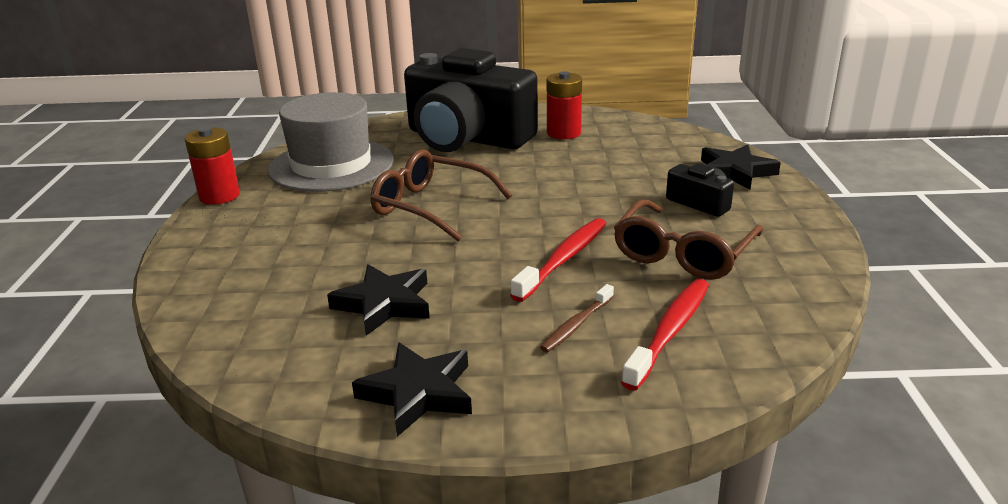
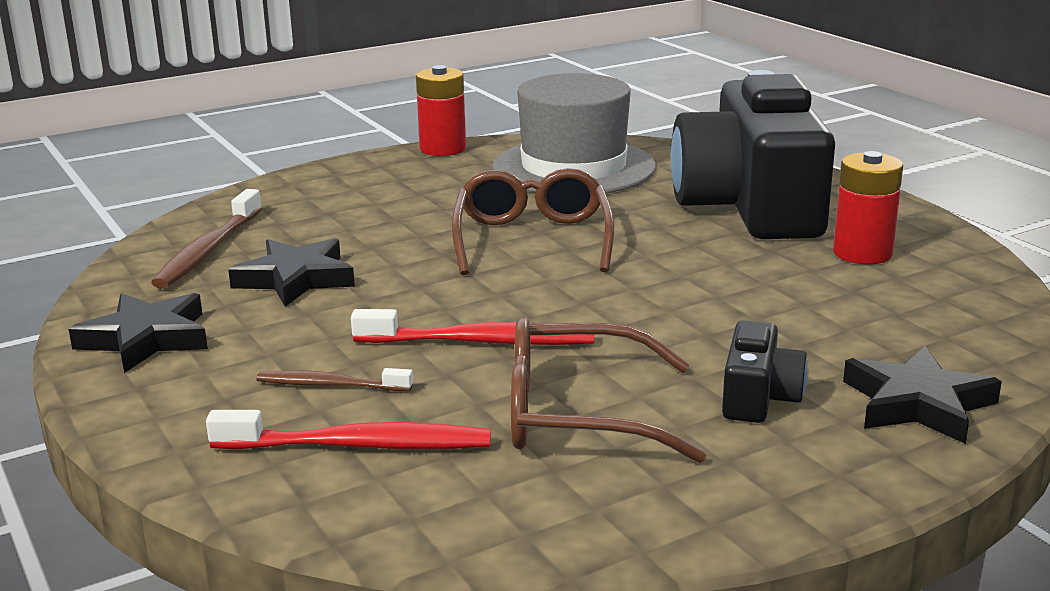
camera: 60 degrees right, 5 degrees down
(274, 332) = (209, 250): none -> brown toothbrush

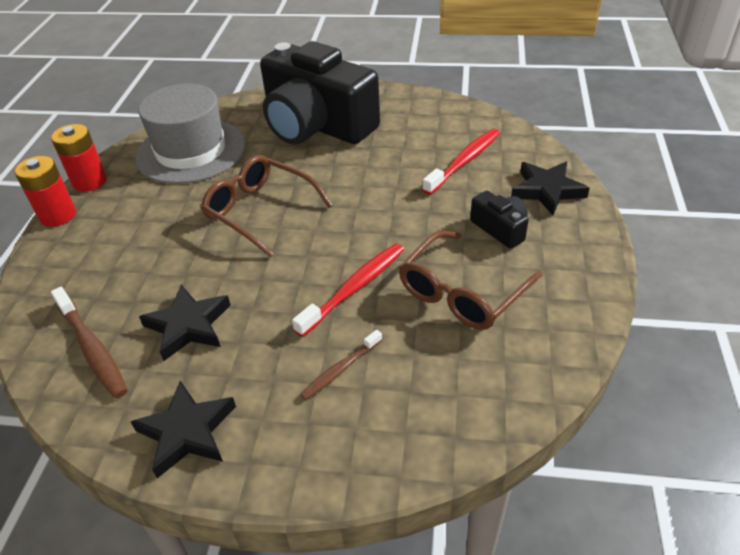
camera: 50 degrees left, 20 degrees up
(358, 445) = (418, 387): red toothbrush -> red toothbrush (464, 161)
(862, 253) = (405, 125): red battery -> red battery (58, 215)

